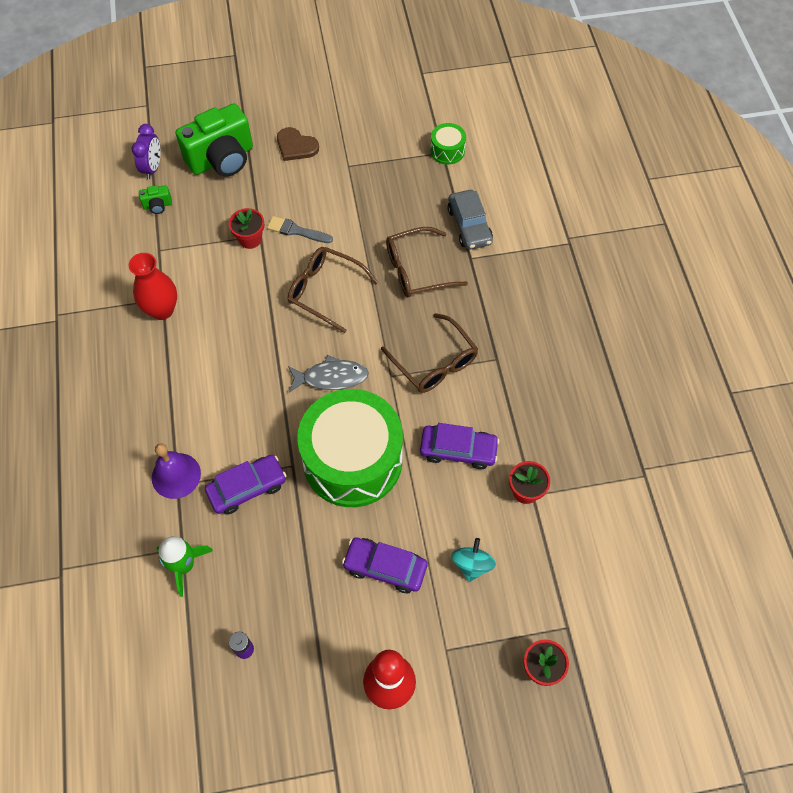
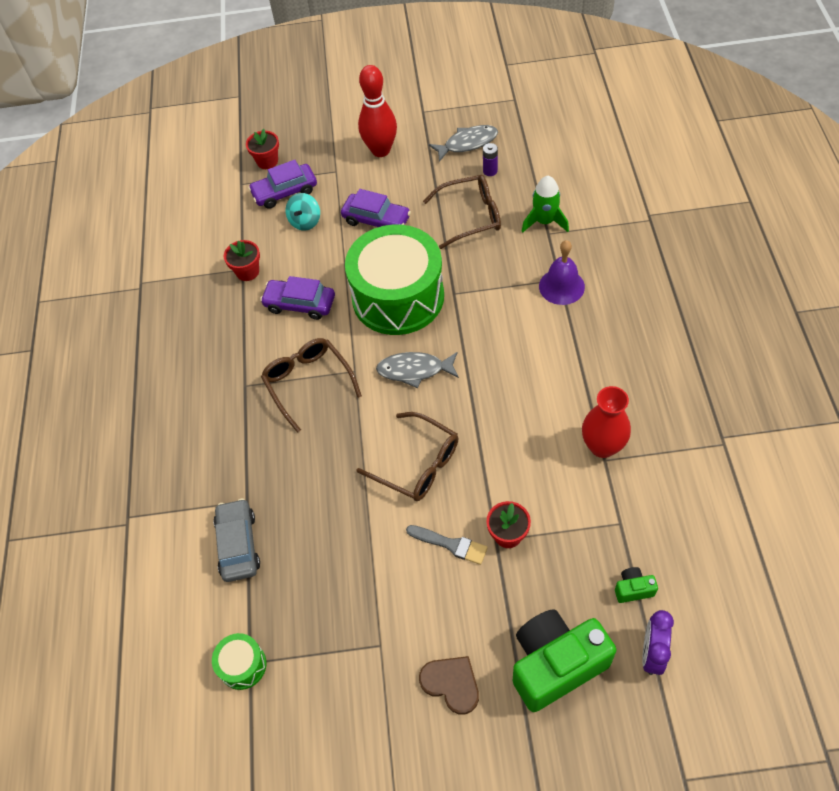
camera: 170 degrees left, 5 degrees down
(247, 488) = (494, 276): purple car -> purple car (285, 192)
(272, 701) = (467, 143): none -> grey fish
(417, 270) = (311, 487): brown glasses -> brown glasses (470, 216)

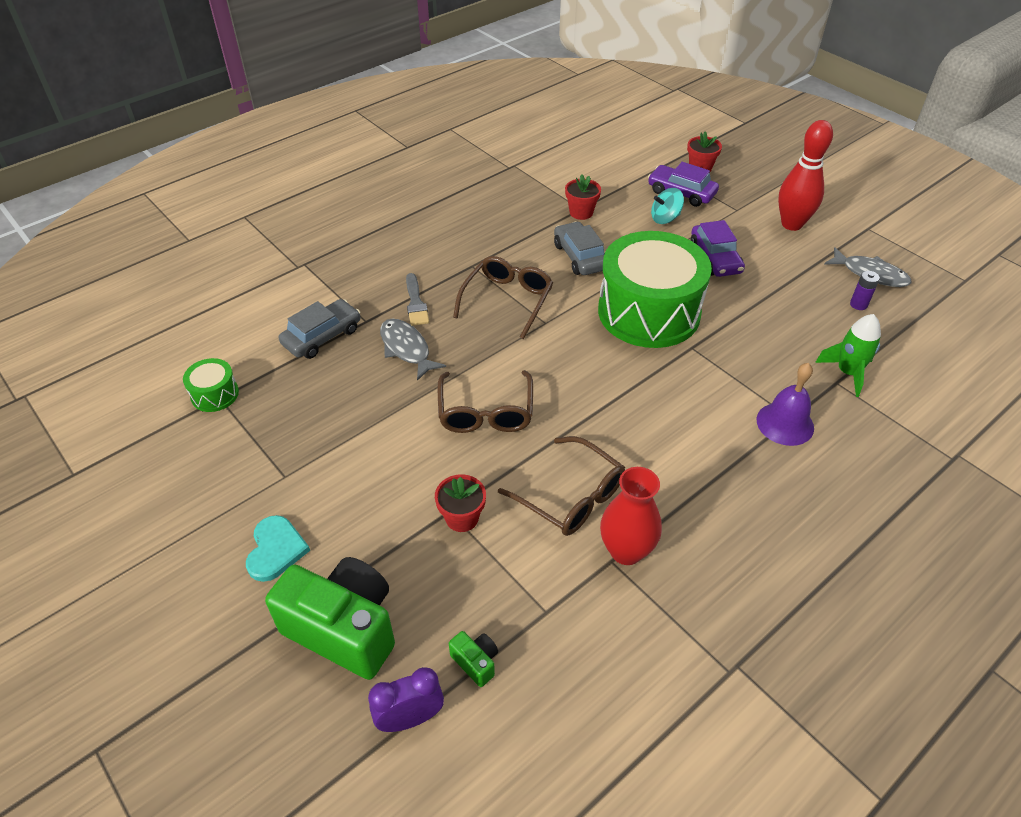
camera: 50 degrees right, 10 degrees down
(300, 304) = (580, 257): purple car -> grey car
(414, 370) = (582, 361): grey fish -> grey fish (406, 349)
(450, 544) = (420, 477): grey brush -> grey brush (416, 303)
(451, 684) = (276, 549): brown heart -> turquoise heart
(470, 216) = (790, 316): brown glasses -> brown glasses (571, 496)

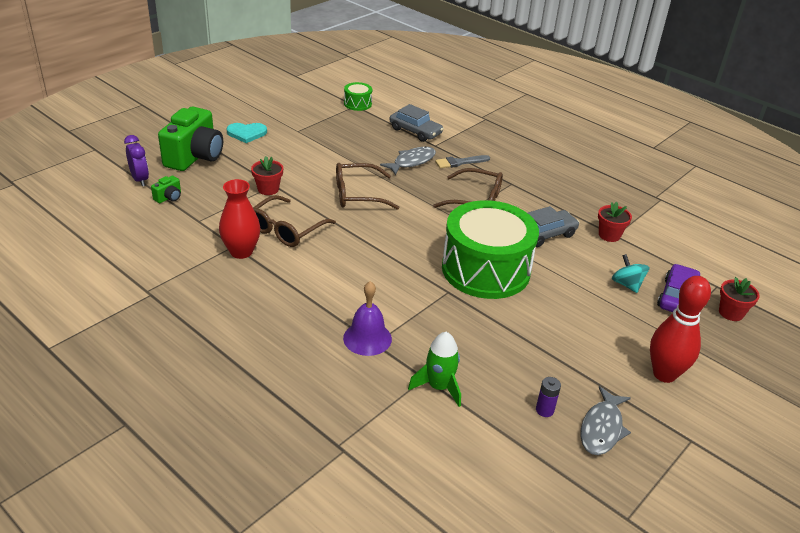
camera: 80 degrees right, 10 degrees down
(715, 258) = (578, 313): purple car -> none

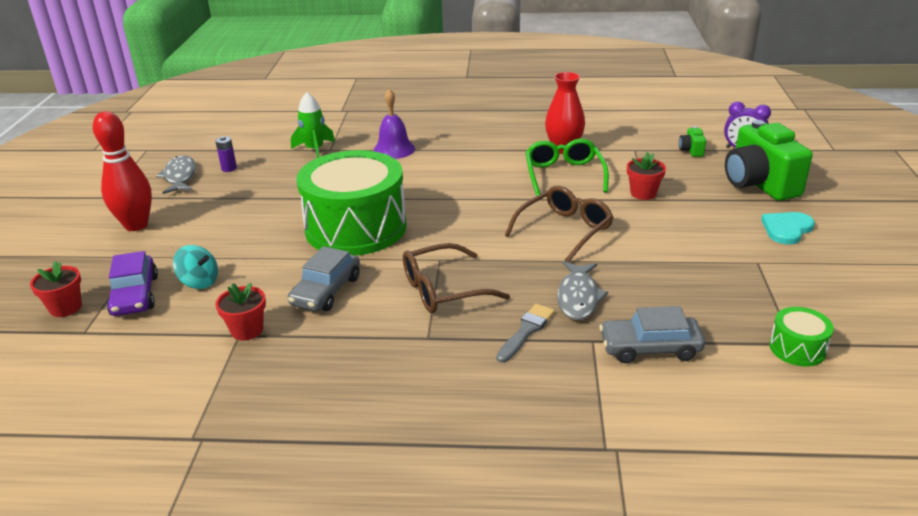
camera: 145 degrees right, 5 degrees down
(286, 229) = (564, 175): brown glasses -> green glasses

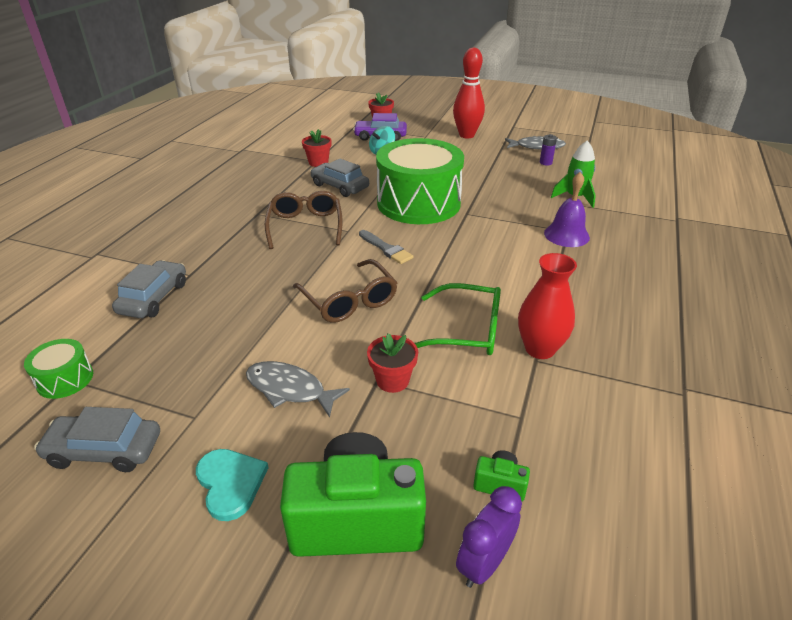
camera: 105 degrees right, 5 degrees up
(526, 331) = (227, 249): grey brush -> grey brush (386, 249)
(578, 297) = (243, 281): grey fish -> grey fish (290, 389)
(826, 289) = (104, 450): none -> grey car

